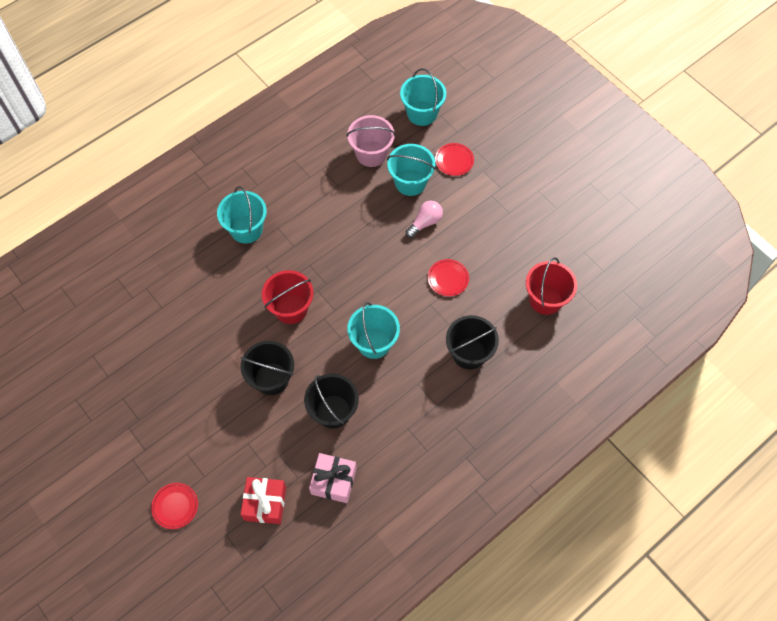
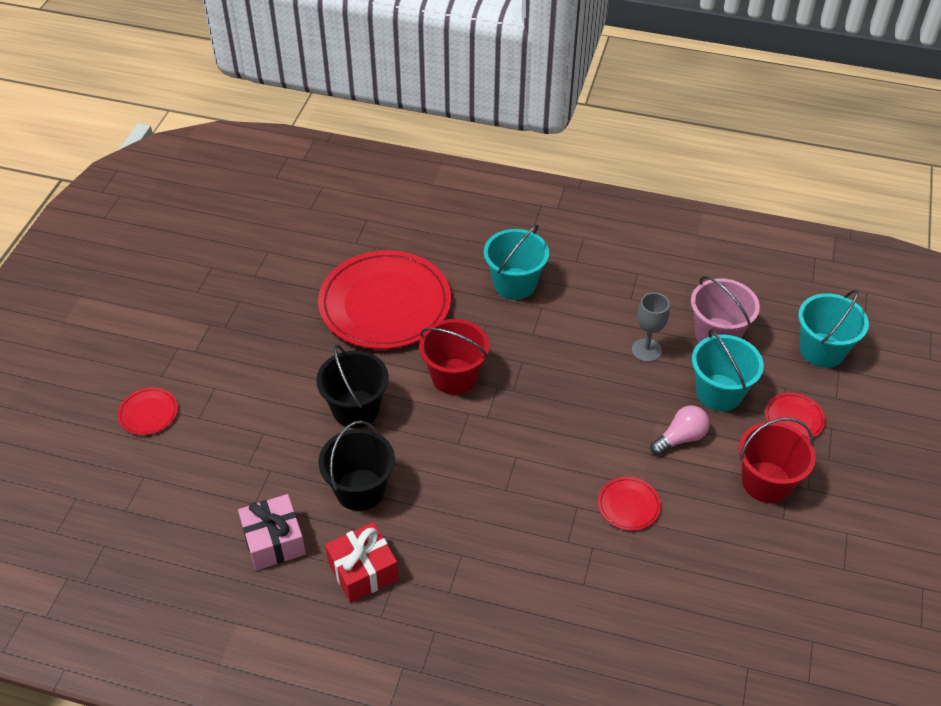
camera: 55 degrees right, 15 degrees down
(201, 312) = (385, 304): none -> red plate
(265, 503) = (203, 490): red gift -> red gift (363, 571)
(353, 196) = (646, 350): none -> grey goblet
(374, 343) = (478, 479): turquoise bucket -> none
(425, 222) = (680, 438): pink light bulb -> pink light bulb turned 45 degrees counterclockwise
(469, 353) = (547, 587): black bucket -> none
(545, 299) = (700, 633): red bucket -> red bucket (766, 482)

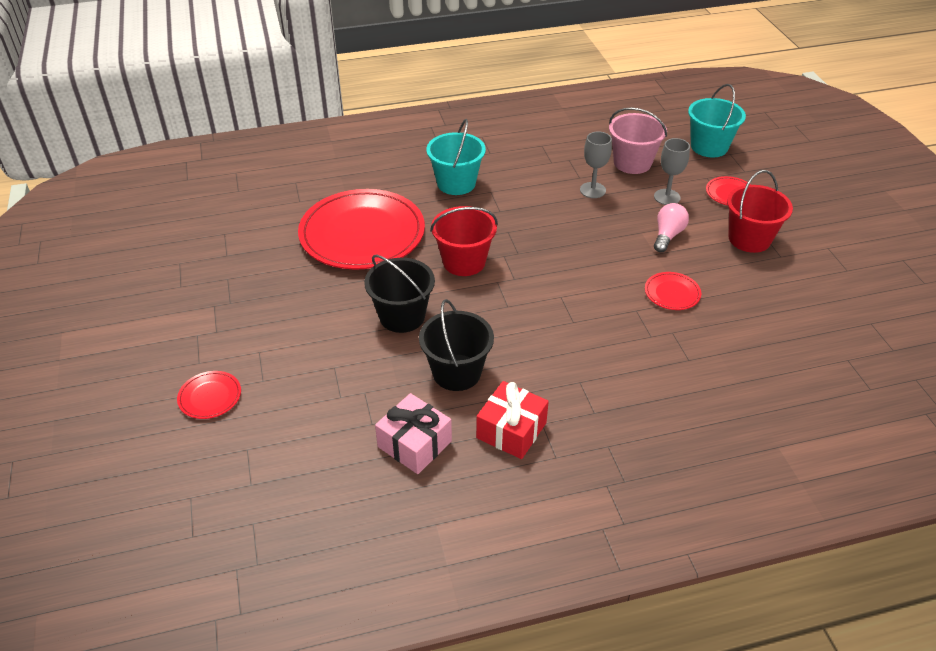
camera: 30 degrees left, 5 degrees down
(719, 392) = (667, 197): turquoise bucket -> grey goblet

